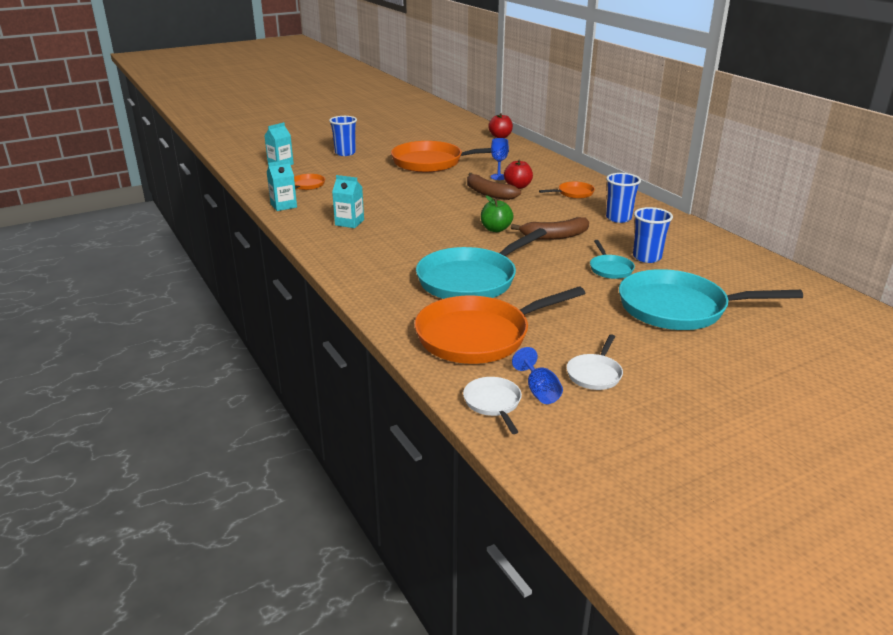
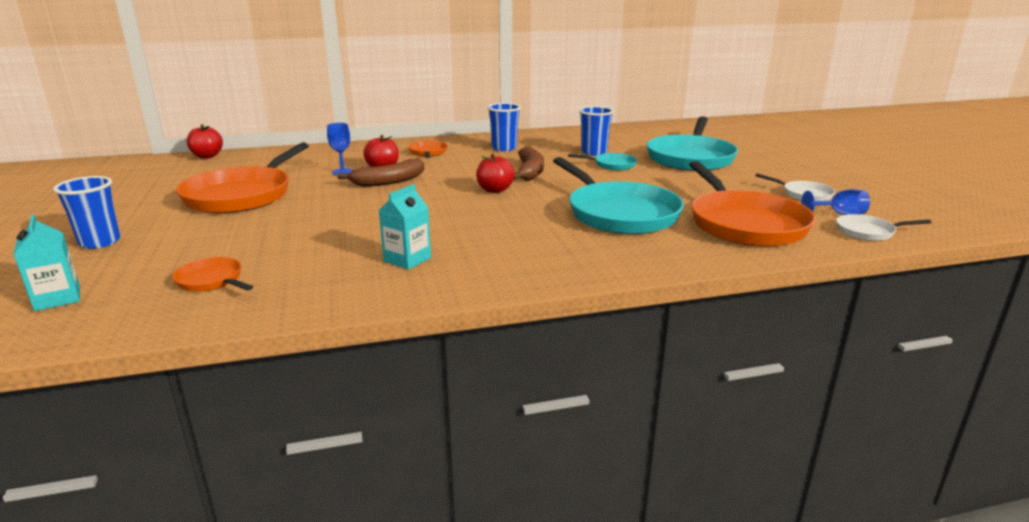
camera: 75 degrees left, 5 degrees down
(283, 205) = (283, 304): turquoise carton -> none
(496, 229) = (495, 190): green apple -> red apple

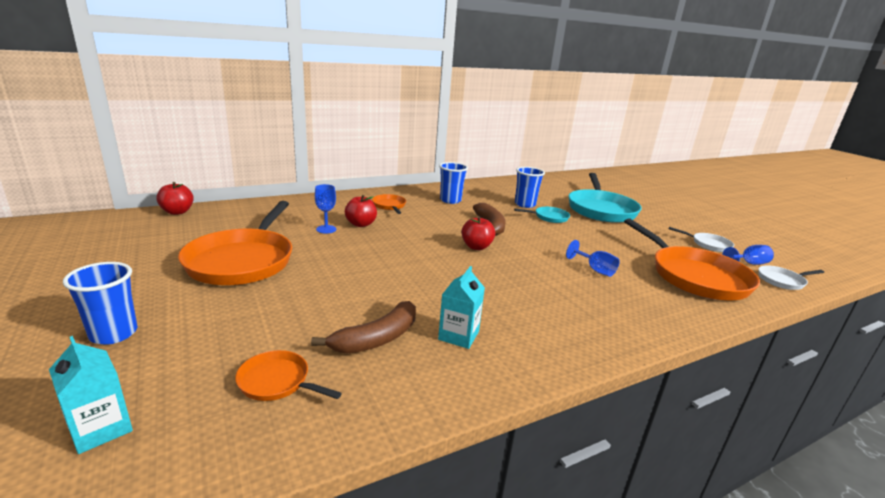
camera: 15 degrees left, 0 degrees up
(389, 181) = (376, 239): brown banana -> brown banana (377, 339)
(619, 213) = (595, 269): turquoise pan -> blue goblet

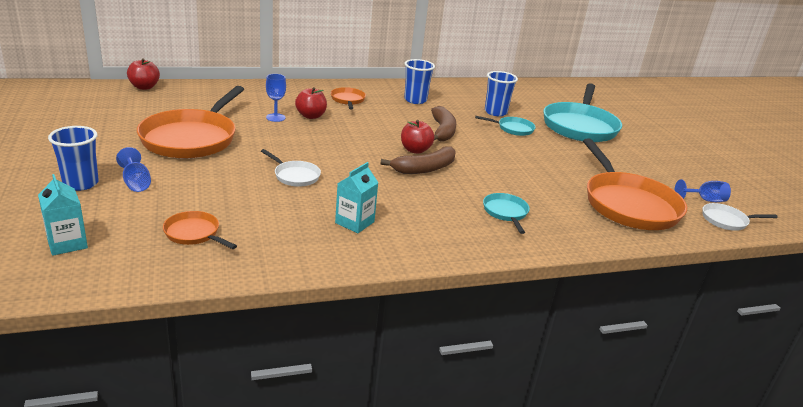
camera: 10 degrees right, 5 degrees up
(377, 339) = (283, 215): brown banana -> brown banana (425, 169)
(595, 269) = (524, 185): blue goblet -> blue goblet (136, 183)
(598, 301) = (506, 213): none -> turquoise pan
(708, 244) = (676, 176): white pan -> white pan (295, 176)

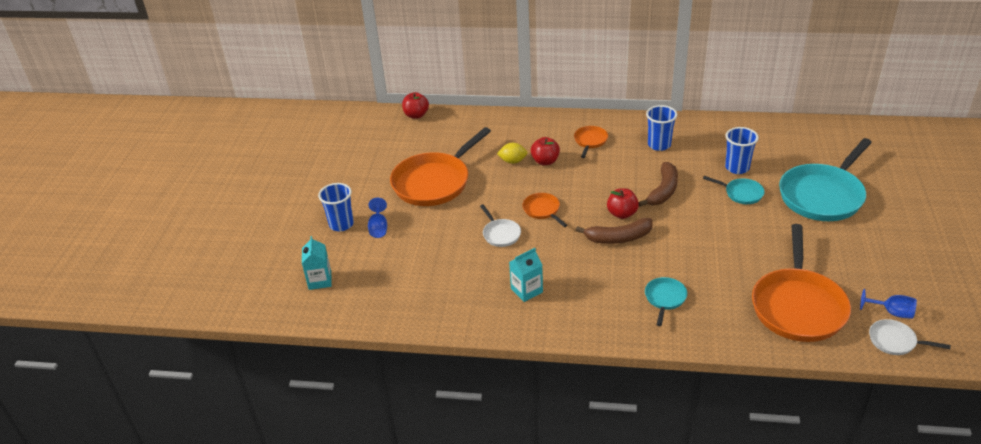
camera: 30 degrees right, 10 degrees up
(194, 233) = (403, 284): orange pan -> orange pan (542, 210)
(275, 117) = (513, 161): blue goblet -> yellow lemon

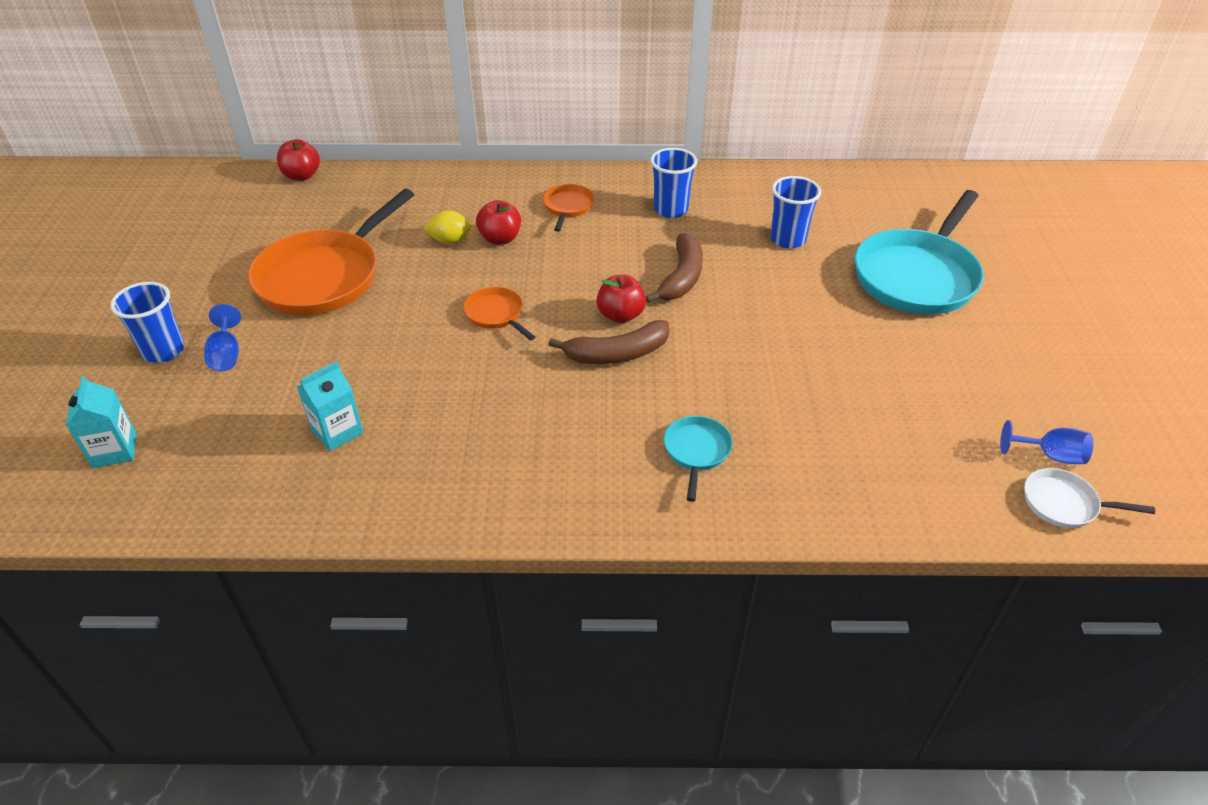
camera: 10 degrees left, 5 degrees up
(500, 234) = (428, 356): white pan -> none
(526, 290) = (470, 449): turquoise carton -> turquoise carton (337, 431)
(741, 193) = (798, 277): turquoise pan -> none
(797, 306) = (906, 452): orange pan -> none

